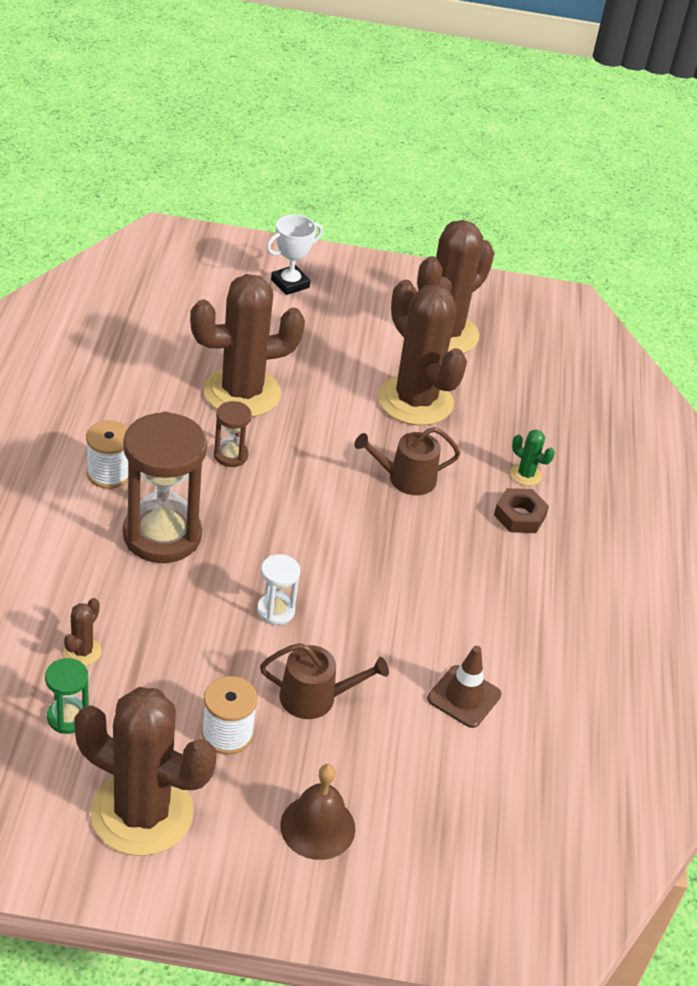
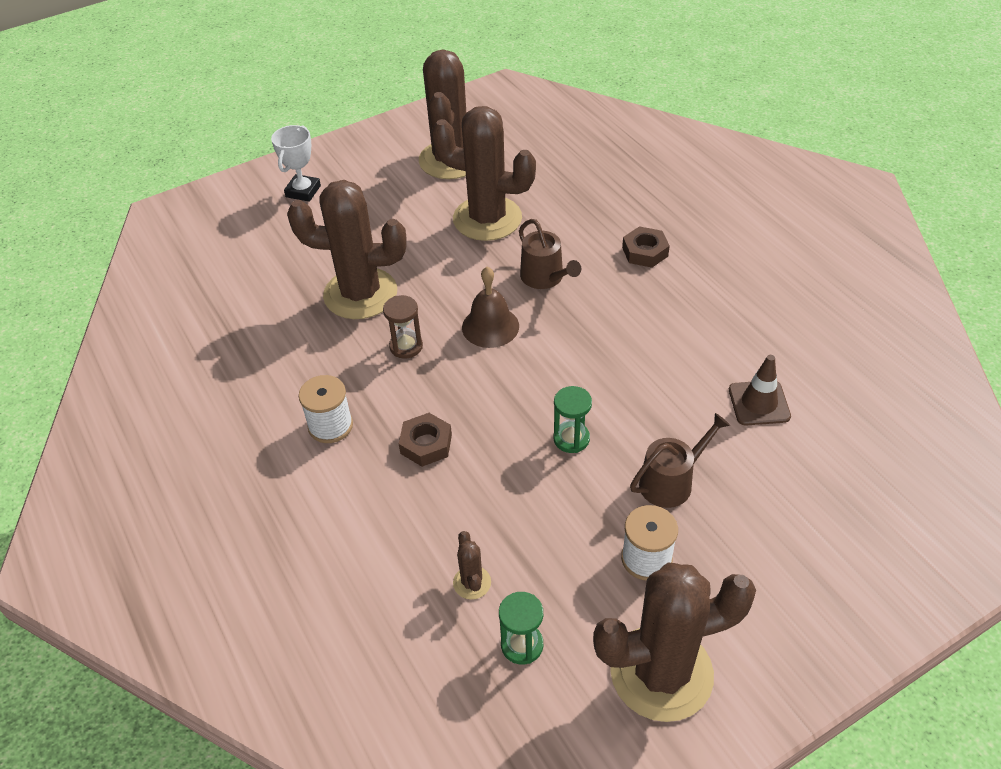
camera: 30 degrees left, 5 degrees up
(162, 535) = (426, 444): brown hourglass -> brown nut
(242, 393) = (360, 294): brown cactus -> brown cactus turned 60 degrees clockwise
(275, 611) = (571, 439): white hourglass -> green hourglass
(317, 826) = (783, 576): brown bell -> brown bell (490, 326)
(406, 479) = (545, 277): brown watering can -> brown watering can turned 75 degrees counterclockwise
(526, 475) = (616, 221): green cactus -> none

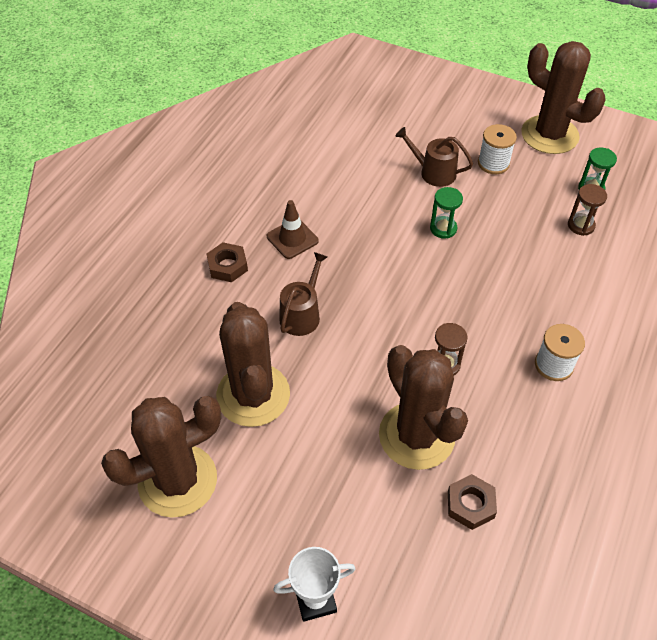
camera: 125 degrees left, 5 degrees up
(426, 444) = (515, 300): brown nut -> brown nut (470, 504)
(472, 583) = (581, 225): brown cactus -> brown hourglass
(490, 326) = (381, 322): brown bell -> none
(759, 403) = (339, 157): brown traffic cone -> brown traffic cone (292, 239)

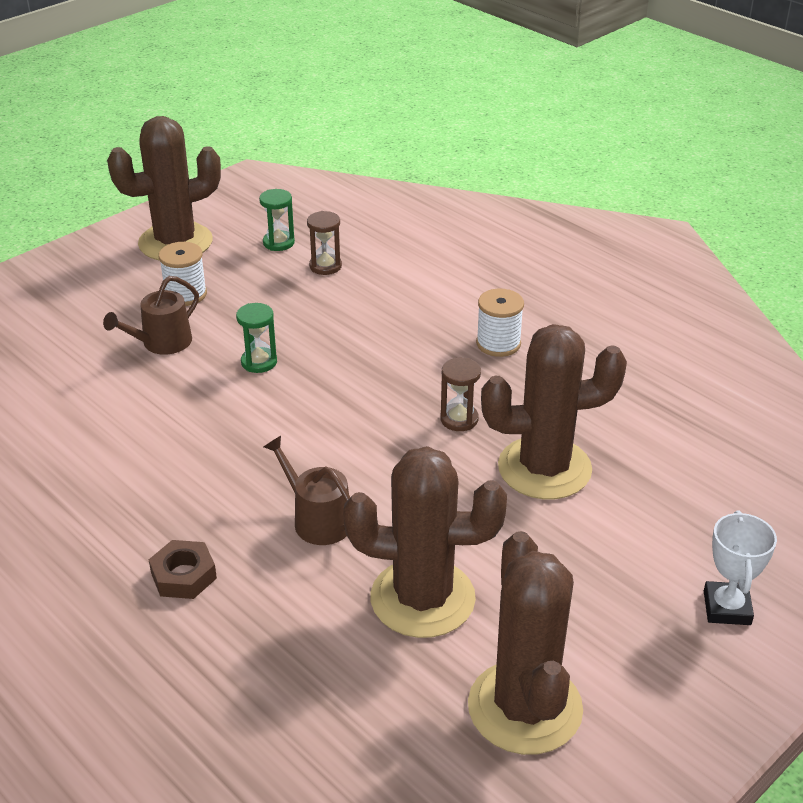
camera: 70 degrees left, 15 degrees down
(292, 239) = (180, 497): brown traffic cone -> none
(470, 504) = (645, 453): brown nut -> none

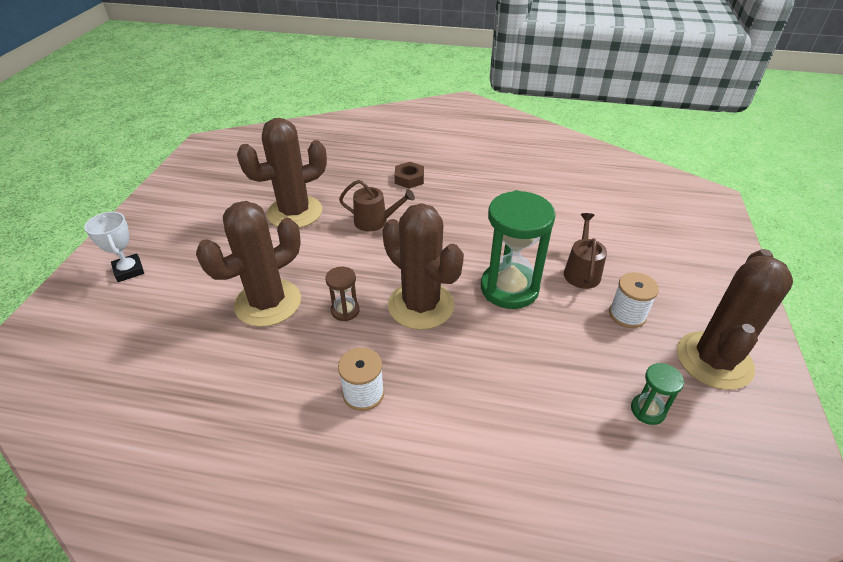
camera: 145 degrees right, 5 degrees up
(259, 362) = (509, 288): green hourglass -> green hourglass, size x2.13
(325, 266) = (577, 404): brown hourglass -> none
(525, 707) = (223, 195): brown cactus -> brown cactus (421, 305)

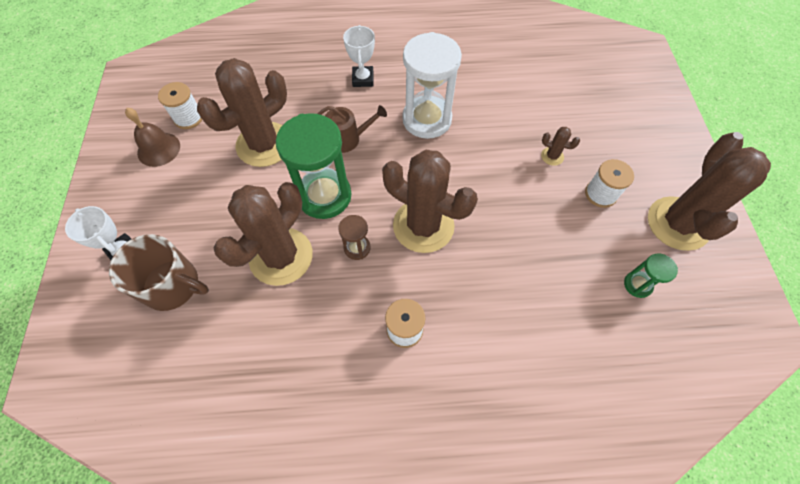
camera: 15 degrees left, 20 degrees up
(156, 305) = (173, 285): none -> brown mug
(200, 200) = (158, 149): none -> brown bell
(238, 182) = (188, 118): none -> white spool
(409, 179) = (363, 79): brown nut -> white trophy
(459, 219) = (427, 119): none -> white hourglass
(509, 288) = (495, 189): green hourglass -> green hourglass (324, 196)
(581, 272) = (552, 156): brown watering can -> brown cactus

